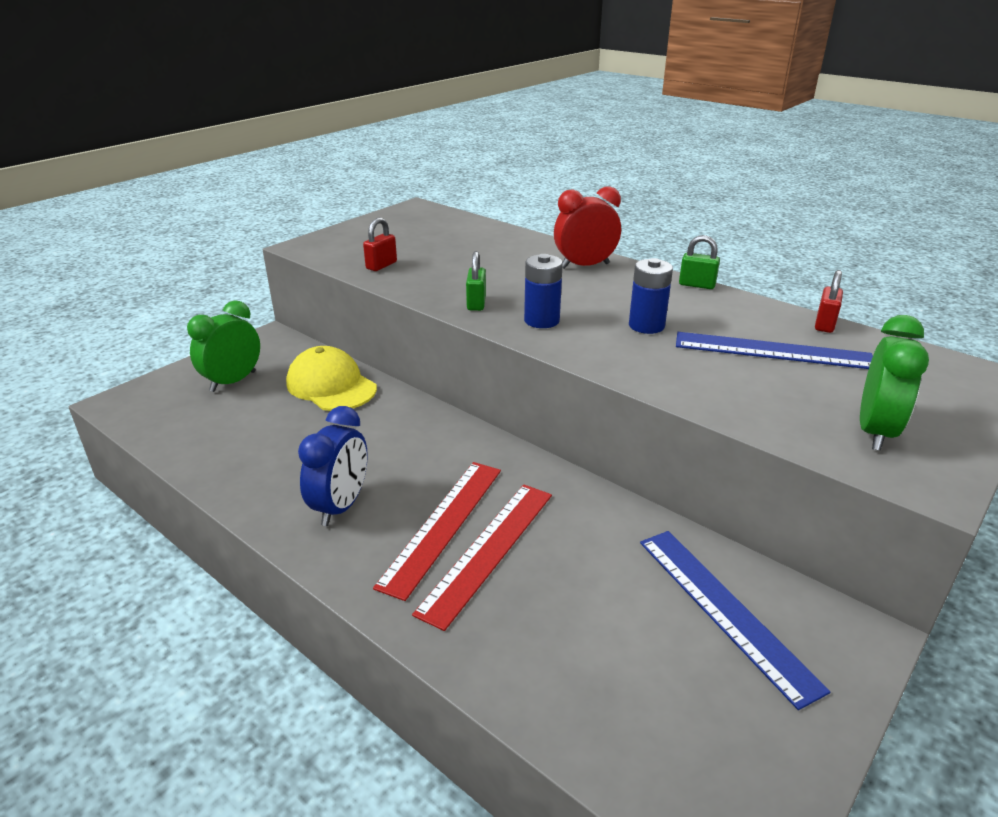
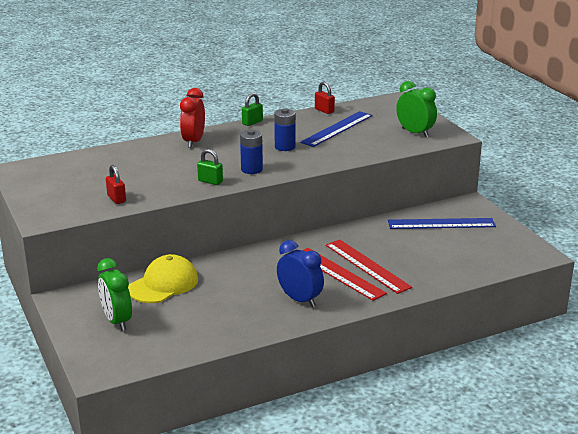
camera: 65 degrees left, 5 degrees down
(331, 386) = (163, 284): yellow cap -> yellow cap turned 150 degrees clockwise

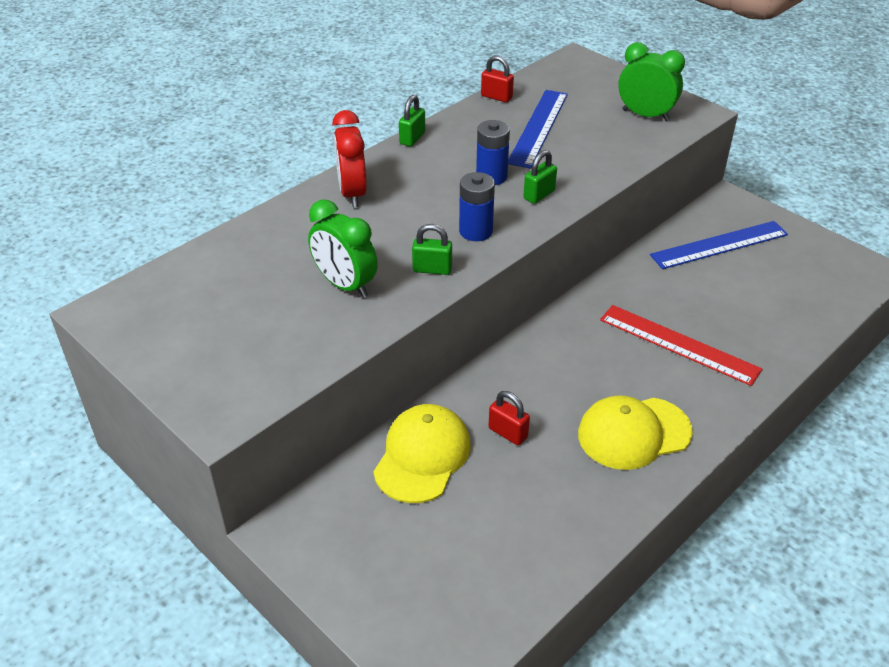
camera: 20 degrees left, 15 degrees up
(116, 199) = (312, 340): red padlock -> red padlock (508, 433)
(117, 321) = (399, 554): green clock -> green clock (345, 285)
(300, 300) = (633, 433): blue clock -> yellow cap
(306, 159) = (539, 195): none -> green padlock
(339, 273) = (652, 368): red ruler -> none

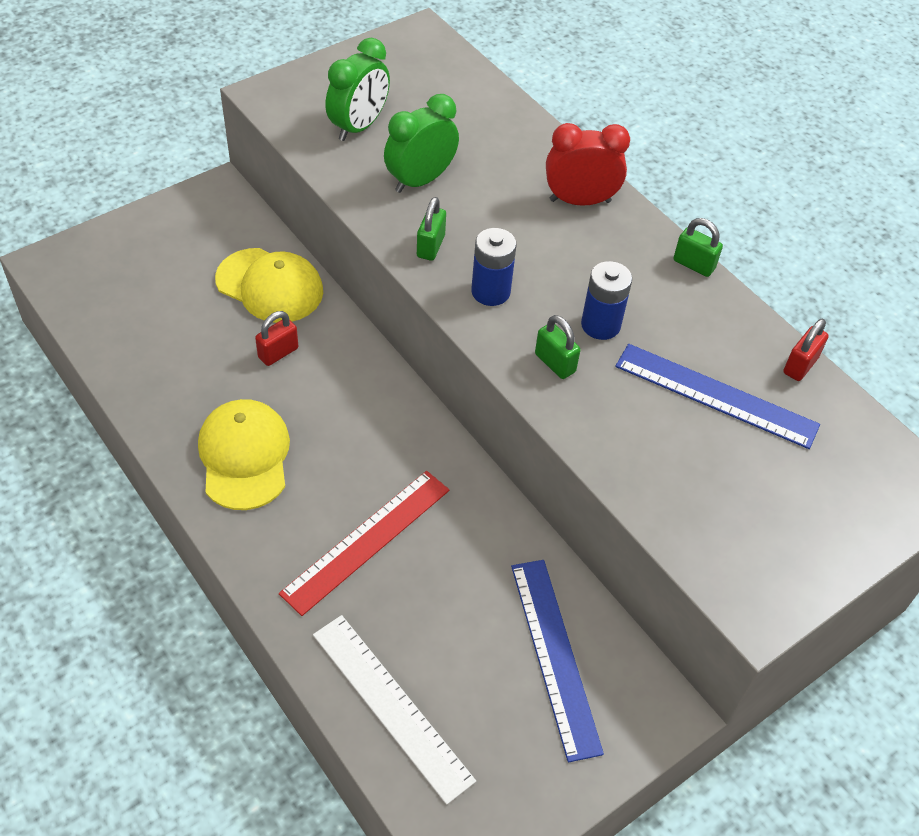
camera: 95 degrees right, 10 degrees up
(645, 115) = (748, 534): green clock -> green clock (359, 127)
(800, 313) = (391, 705): none -> white ruler

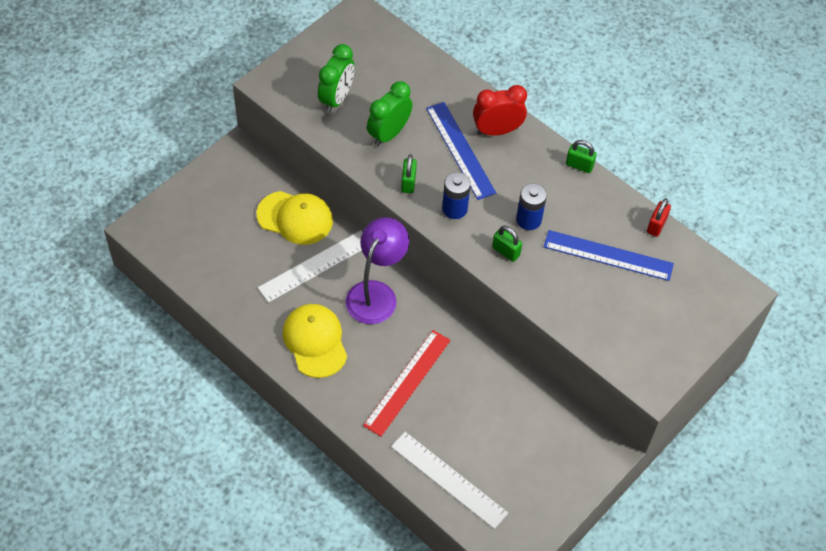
camera: 10 degrees left, 5 degrees up
(278, 353) = (315, 266): red padlock -> white ruler
(356, 405) = (376, 293): none -> purple lamp
(554, 656) = (537, 432): blue ruler -> blue ruler (460, 150)

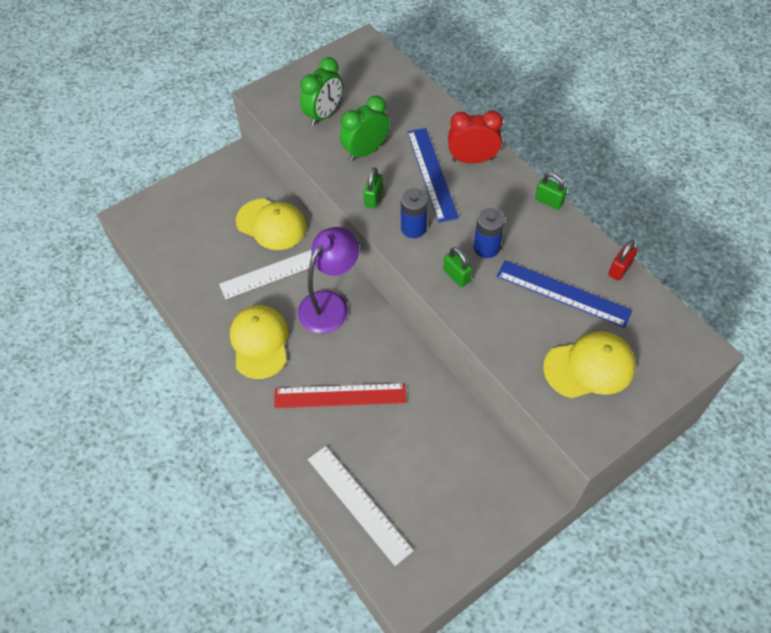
camera: 15 degrees right, 0 degrees up
(407, 382) = (340, 395): red ruler -> red ruler turned 45 degrees clockwise
(643, 321) = (589, 367): none -> yellow cap

